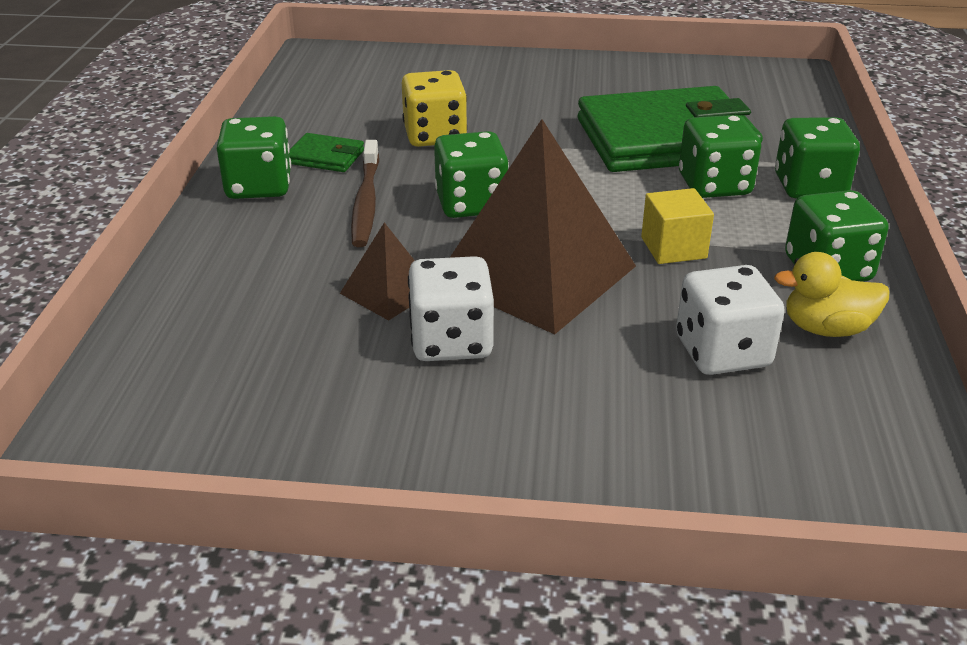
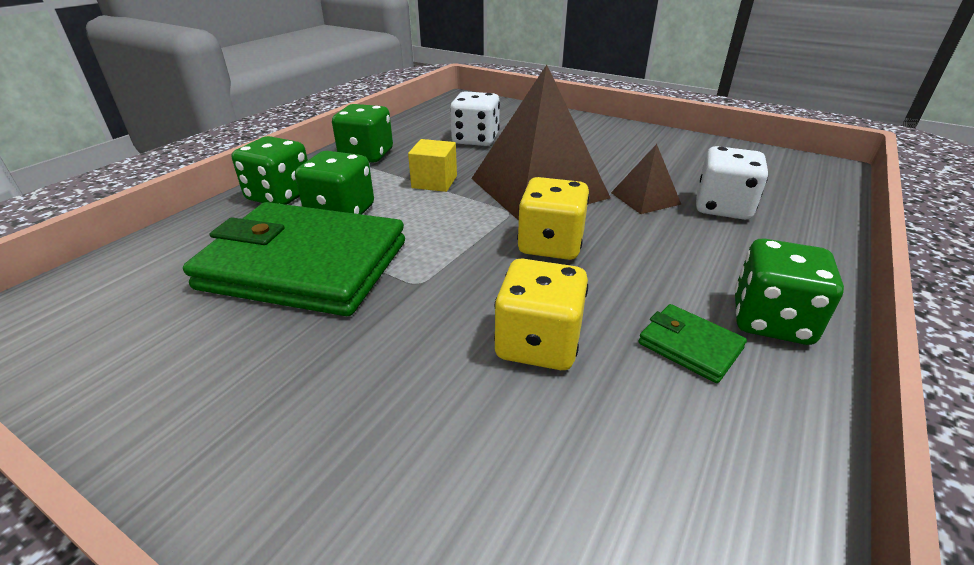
camera: 155 degrees left, 0 degrees up
(366, 202) = (649, 270): brown toothbrush -> none
(451, 341) = (614, 168): white dice -> white dice (722, 207)
(471, 204) = (550, 245): green dice -> yellow dice
(826, 329) = (413, 137): yellow duck -> none

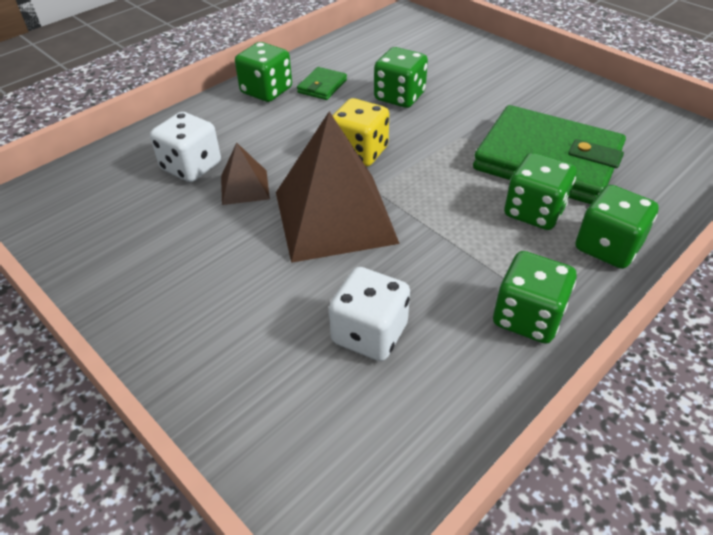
camera: 165 degrees left, 10 degrees up
(434, 182) = (441, 243): yellow cube -> none
(538, 343) = (399, 97): yellow dice -> green dice
(689, 346) = (322, 86): green wallet -> green wallet turned 60 degrees clockwise

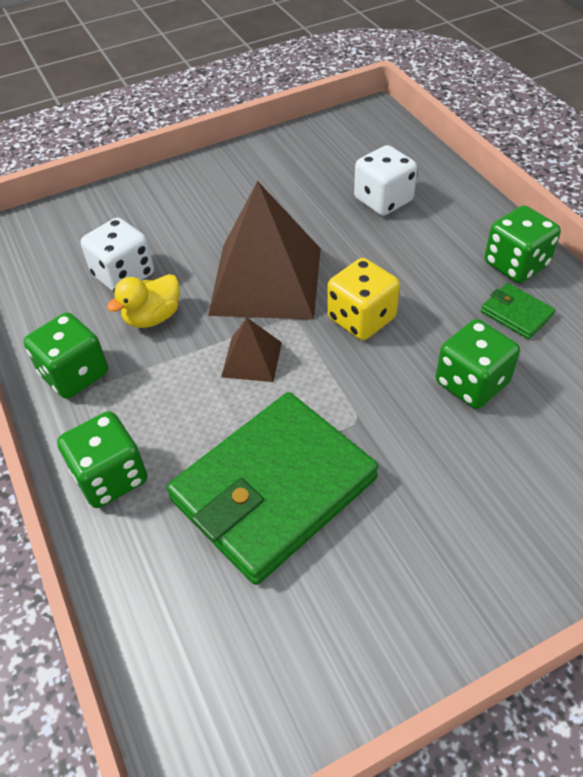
camera: 110 degrees right, 5 degrees up
(244, 187) = (337, 230): brown pyramid -> brown pyramid (251, 359)
(421, 283) = (153, 317): none -> yellow duck
(534, 211) = (194, 435): green dice -> none

